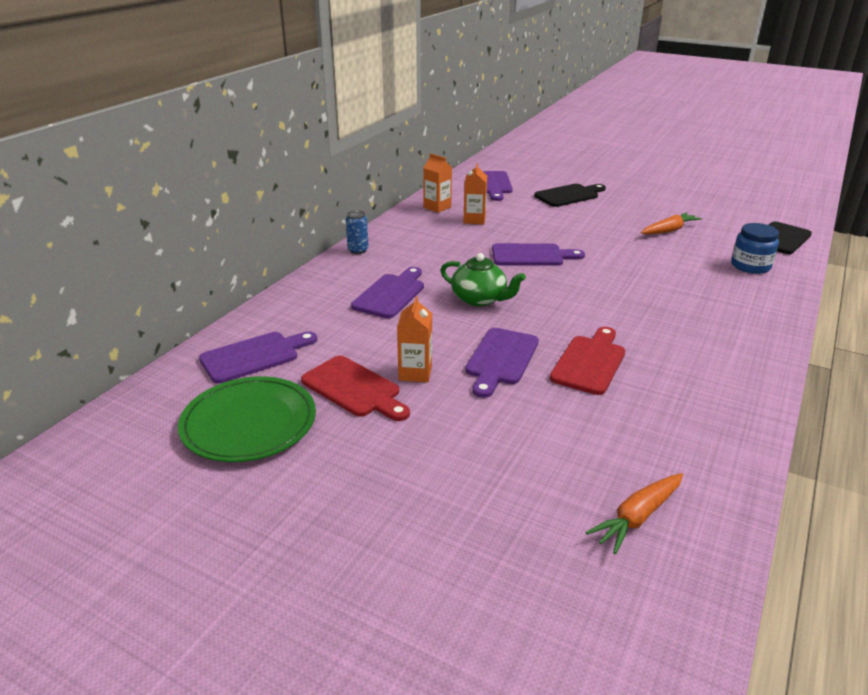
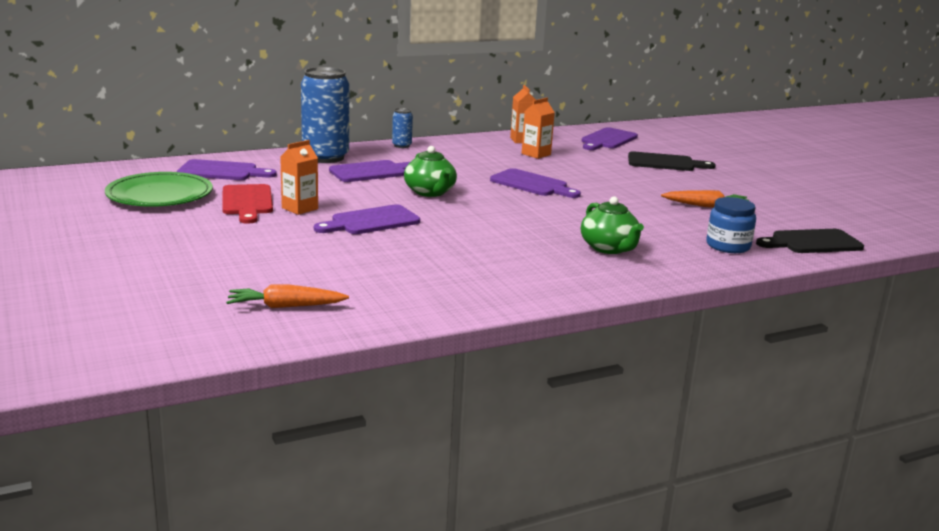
camera: 35 degrees right, 10 degrees down
(319, 292) = (325, 157): none -> blue can
(590, 362) = (432, 243): red cutting board -> none
(699, 304) = (609, 248): none -> green teapot

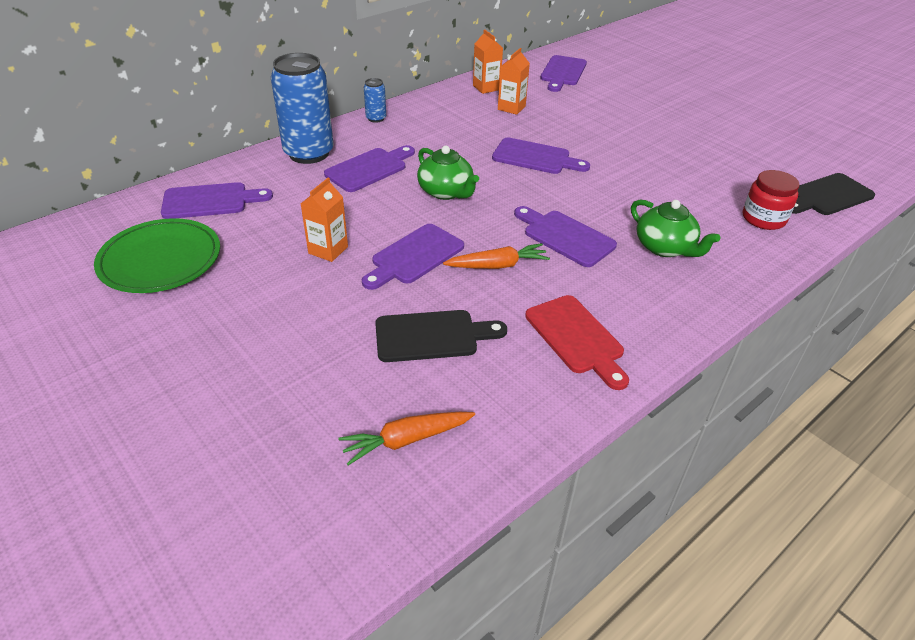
camera: 15 degrees left, 20 degrees up
(247, 202) = (265, 251): red cutting board -> red cutting board (576, 338)
(518, 230) = (565, 236): none -> purple cutting board
(665, 163) = (633, 99): black cutting board -> black cutting board (432, 336)
(706, 206) = (708, 159): orange carrot -> orange carrot (498, 265)
(728, 246) = (763, 218): blue jar -> red jar

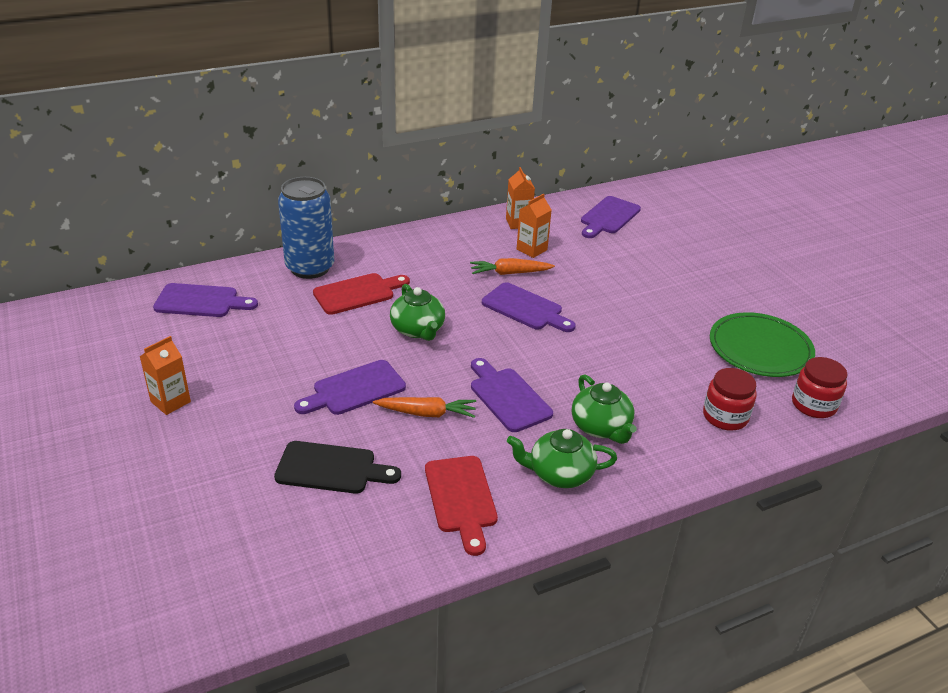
camera: 15 degrees right, 5 degrees down
(160, 260) = (135, 350): green plate -> green plate (760, 349)
(328, 250) = (281, 368): orange carton -> orange carton (170, 402)
(369, 169) = (358, 293): purple cutting board -> red cutting board
(376, 118) = (391, 240): blue can -> none
(406, 440) = (261, 556): orange carrot -> orange carrot (509, 273)
(653, 296) = (559, 474): none -> green teapot
(827, 196) = (813, 405): black cutting board -> red jar

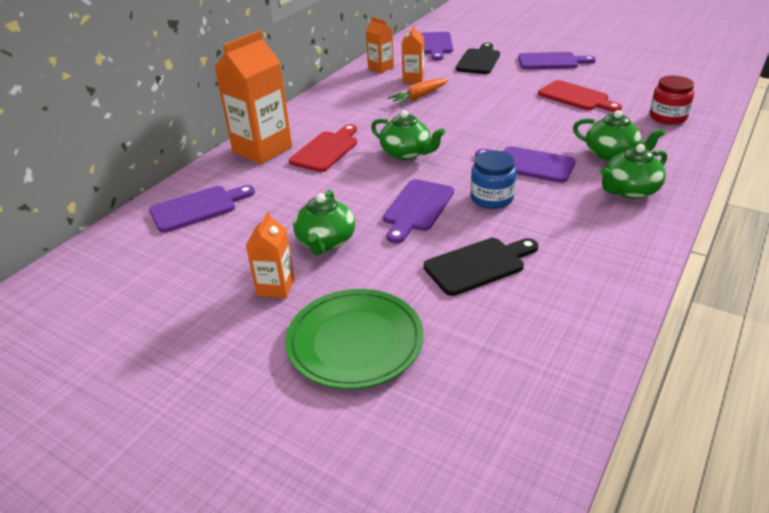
camera: 30 degrees left, 0 degrees up
(250, 382) = (326, 242): none -> green teapot
(310, 268) = (262, 149): blue can -> orange carton
(427, 413) = (492, 198): orange carrot -> blue jar
(461, 498) = (595, 236): red cutting board -> red cutting board (576, 97)
(525, 308) = (461, 111): purple cutting board -> purple cutting board (551, 61)
(626, 256) = (479, 60): none -> black cutting board
(760, 349) = (630, 77): green plate -> green plate (355, 342)
(813, 405) = (700, 91): red jar -> none

